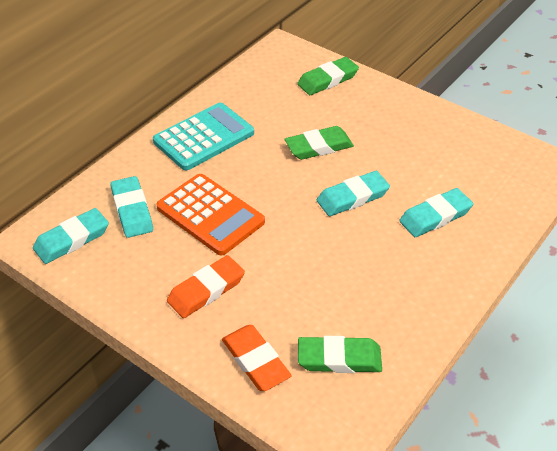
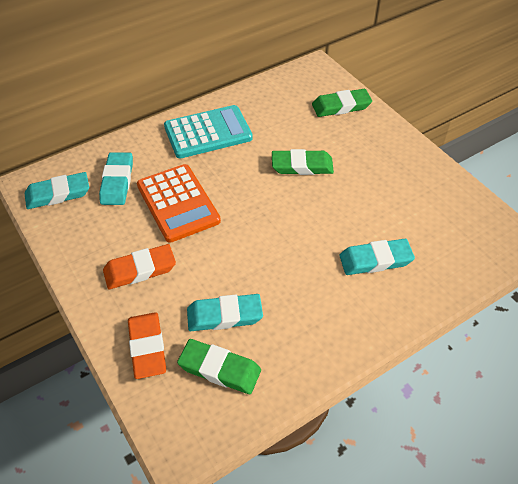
camera: 20 degrees right, 5 degrees up
(352, 197) = (308, 221): turquoise eraser -> turquoise eraser (224, 315)

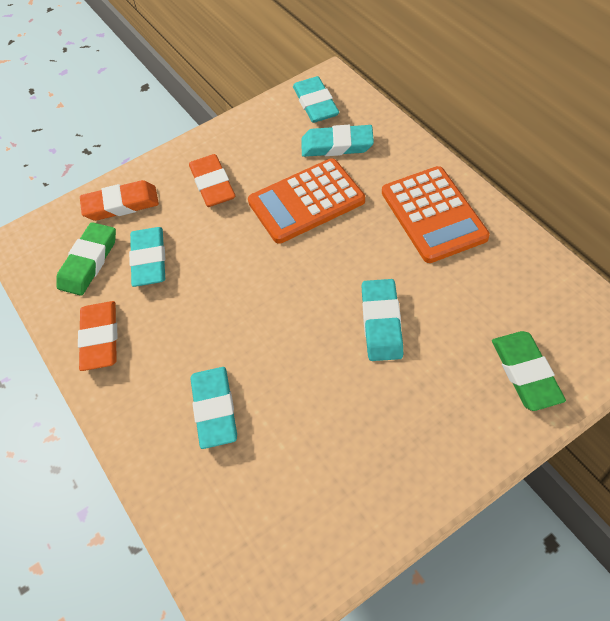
camera: 95 degrees right, 5 degrees up
(208, 133) = (433, 215): turquoise calculator -> orange calculator
(302, 166) = (381, 323): green eraser -> turquoise eraser
(310, 347) = (100, 338): none -> orange eraser

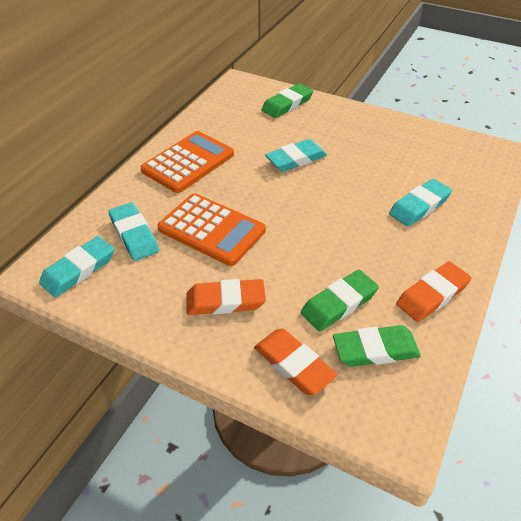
camera: 125 degrees left, 10 degrees down
(149, 260) = (339, 303): turquoise eraser -> green eraser
(212, 184) = (225, 301): orange eraser -> orange eraser turned 45 degrees clockwise

